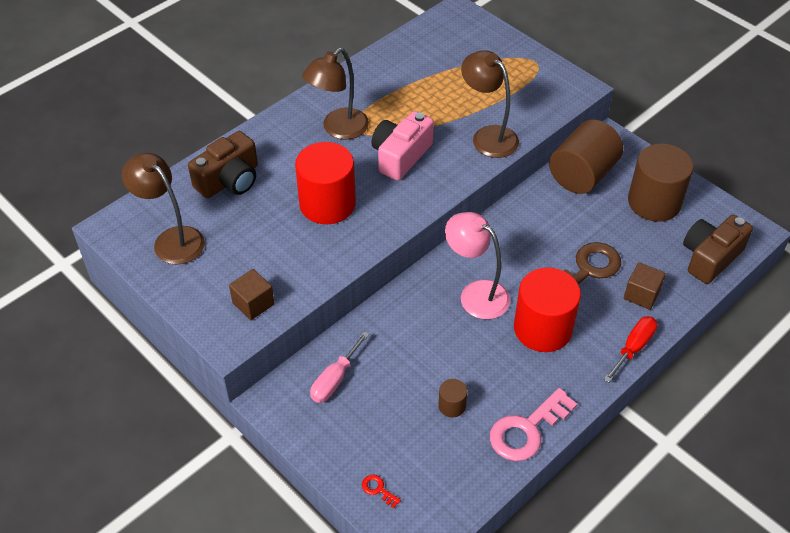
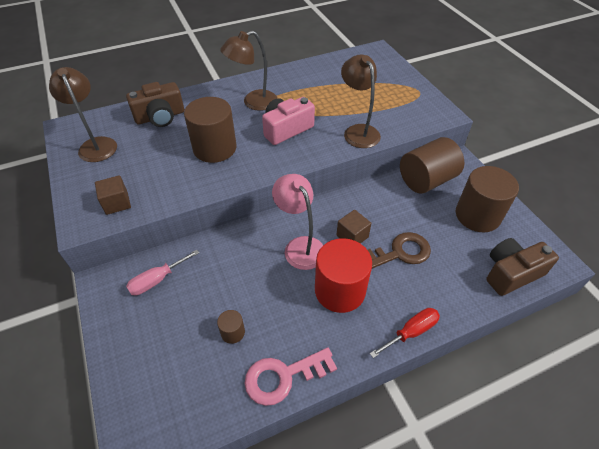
camera: 20 degrees right, 0 degrees up
(327, 204) = (214, 148): red cylinder -> brown cylinder
(378, 489) = (132, 386): red key -> none
(641, 294) = (437, 287): brown cube -> brown cube (352, 236)

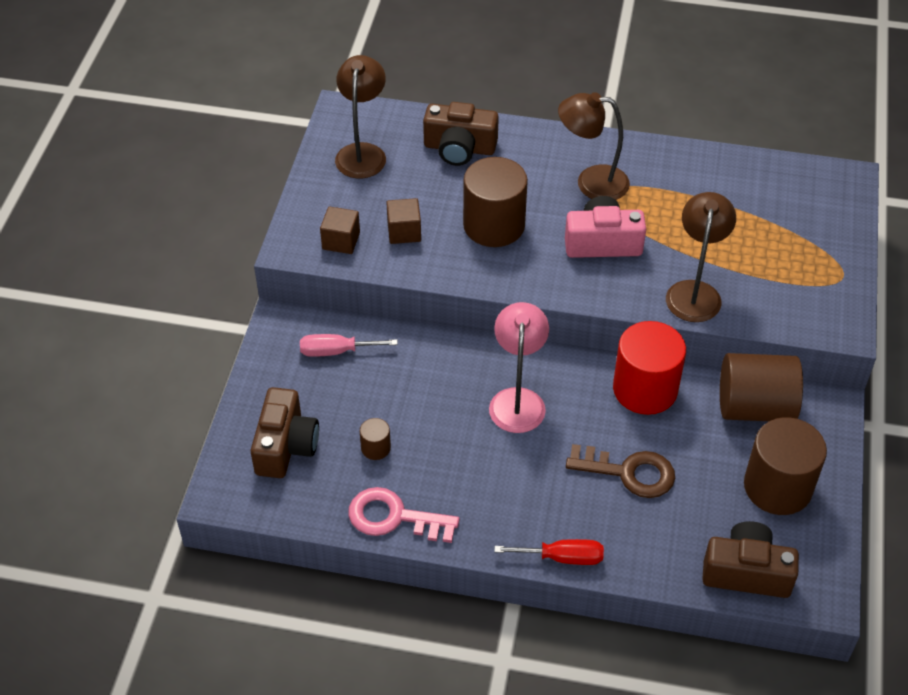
camera: 35 degrees right, 0 degrees up
(164, 372) = (285, 446): none -> brown camera
(340, 290) = (521, 472): red cylinder -> red cylinder (645, 389)
(352, 236) = (589, 423): brown cube -> brown cube (404, 232)

